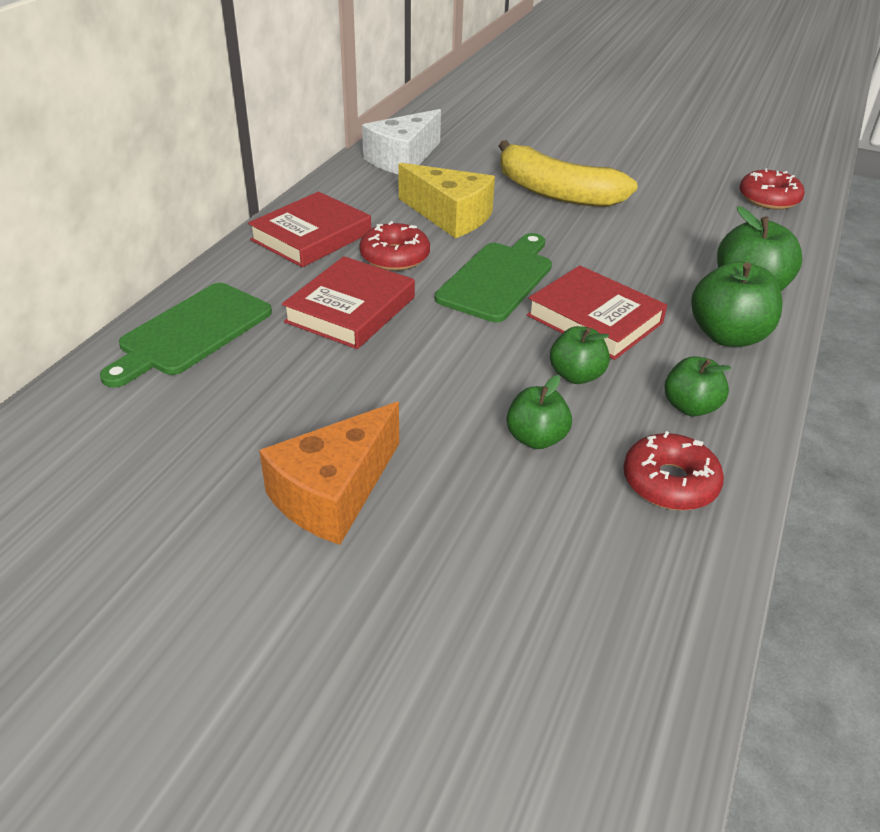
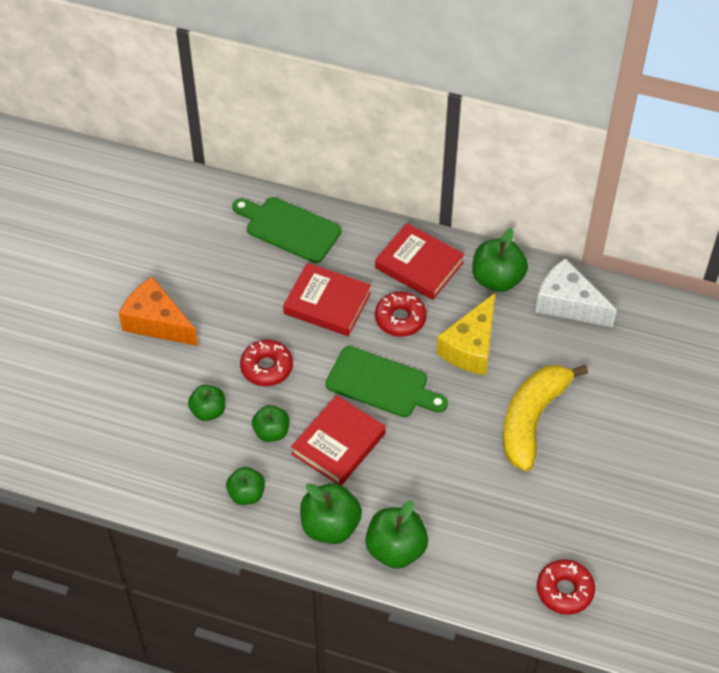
camera: 85 degrees right, 15 degrees up
(354, 191) = (497, 279): none -> green apple
(669, 482) = (177, 477): red donut -> red donut (267, 367)

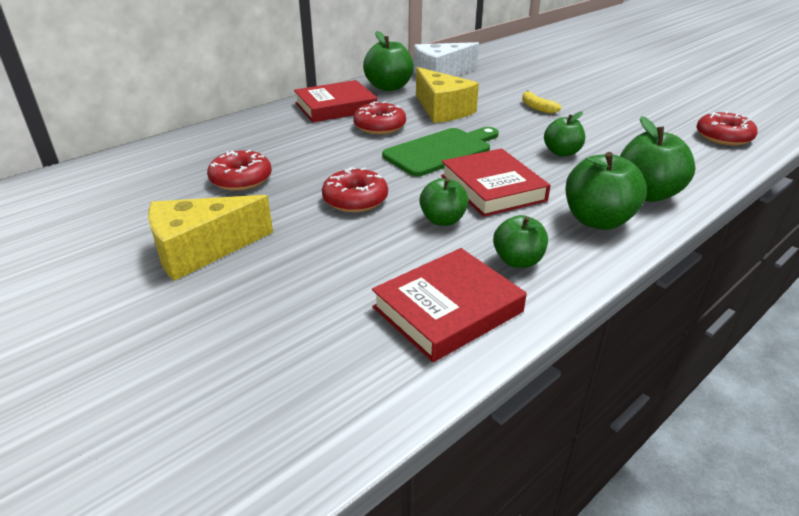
camera: 60 degrees left, 20 degrees down
(157, 322) = (201, 250): orange cheese -> yellow cheese
(208, 411) = (372, 252): green apple -> green apple (562, 153)
(251, 284) = (241, 179): none -> red donut
(289, 228) = (209, 144): green cutting board -> none
(327, 303) = (320, 150): red book -> red book (448, 309)
(532, 419) = (537, 108): yellow banana -> yellow banana, size x0.41

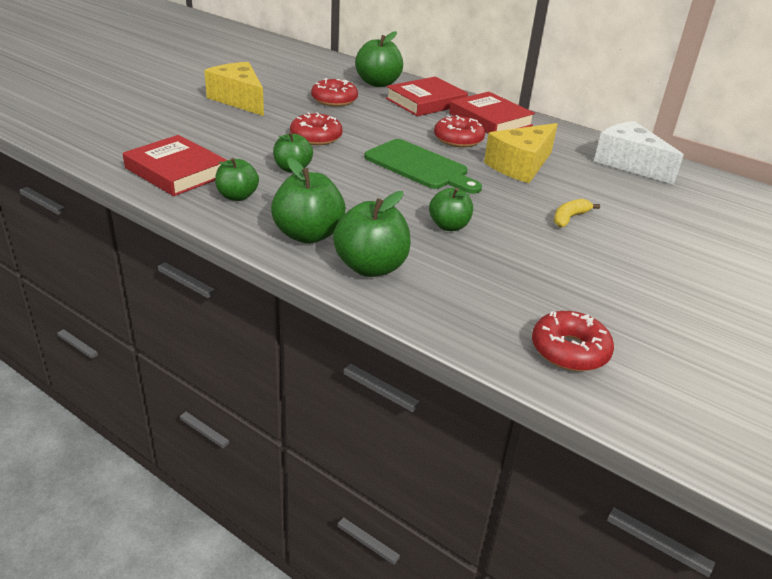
camera: 75 degrees right, 0 degrees up
(388, 87) = (561, 139): green apple -> green apple (378, 83)
(492, 188) = (354, 189): red book -> red book (426, 102)

